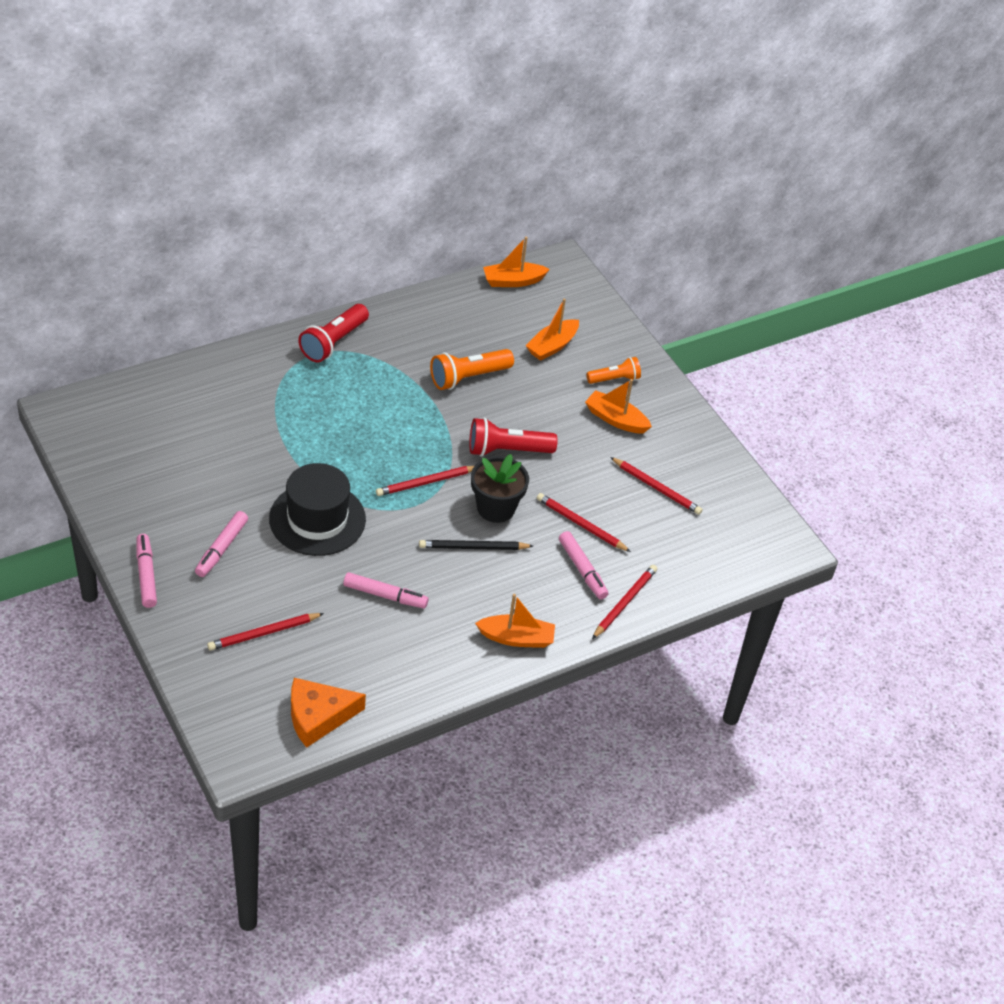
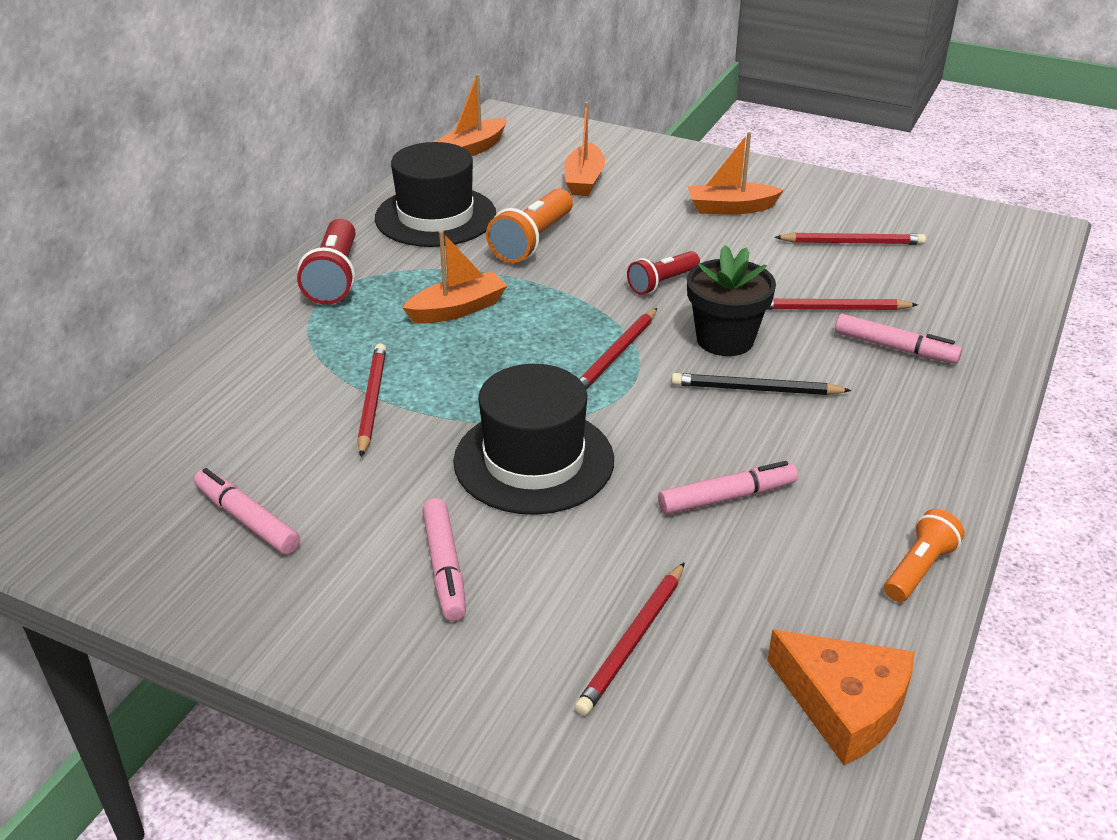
camera: 30 degrees left, 10 degrees down
(146, 575) = (368, 669): pink marker -> pink marker (247, 519)
(318, 716) = (844, 705): orange cheese -> orange cheese turned 90 degrees counterclockwise
(433, 326) = (435, 216): none -> black hat
(473, 547) = (756, 390): black pencil -> black pencil turned 45 degrees clockwise
(507, 450) = (662, 283): red flashlight -> red flashlight, size x0.64
(516, 638) = (933, 453): orange boat -> orange boat (457, 309)
(614, 379) = (681, 179): orange flashlight -> orange flashlight (918, 569)
(624, 603) = (980, 355): red pencil -> red pencil (371, 401)

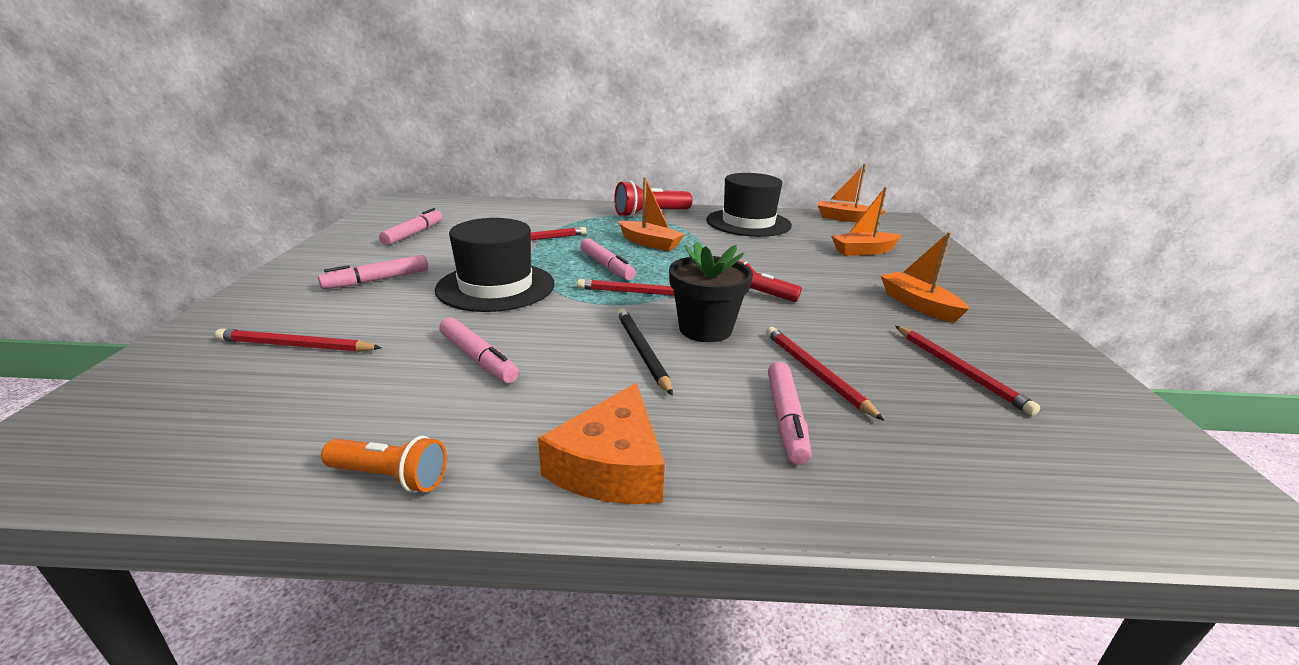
camera: 65 degrees right, 10 degrees down
(518, 361) = (607, 266): none -> pink marker
(533, 241) = (757, 249): orange flashlight -> none
(844, 705) = (189, 451): orange cheese -> orange cheese (611, 466)

